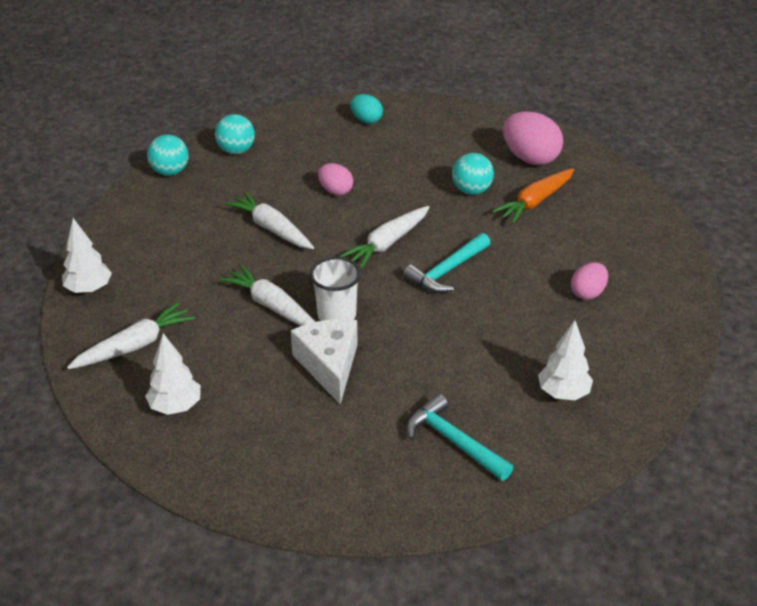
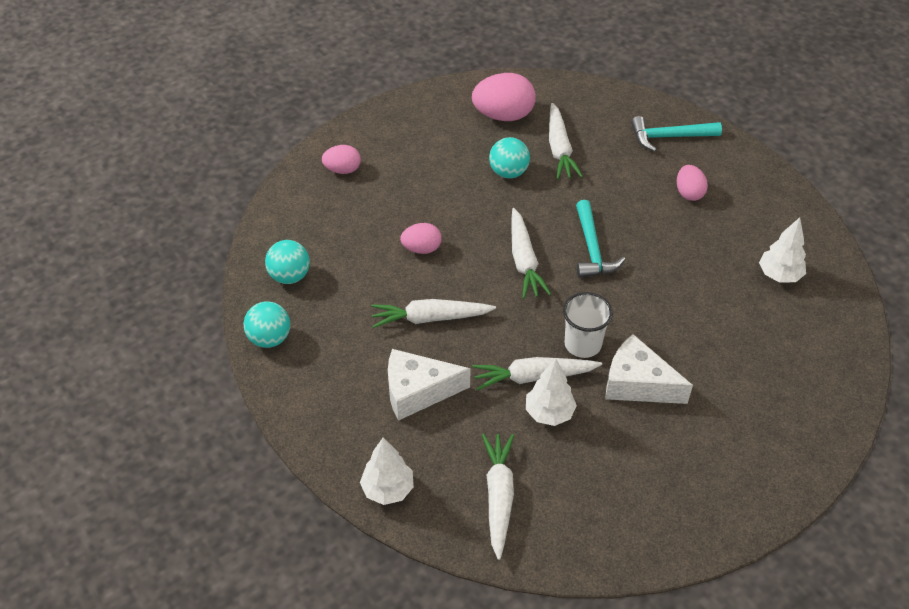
camera: 50 degrees left, 10 degrees up
(175, 406) = (602, 509): white tree -> white tree (549, 413)
(194, 258) = (417, 391): none -> white cheese
(366, 120) = (342, 170): turquoise egg -> pink egg
(453, 441) = (778, 363): turquoise hammer -> turquoise hammer (669, 137)
(535, 202) = (559, 149): orange carrot -> white carrot

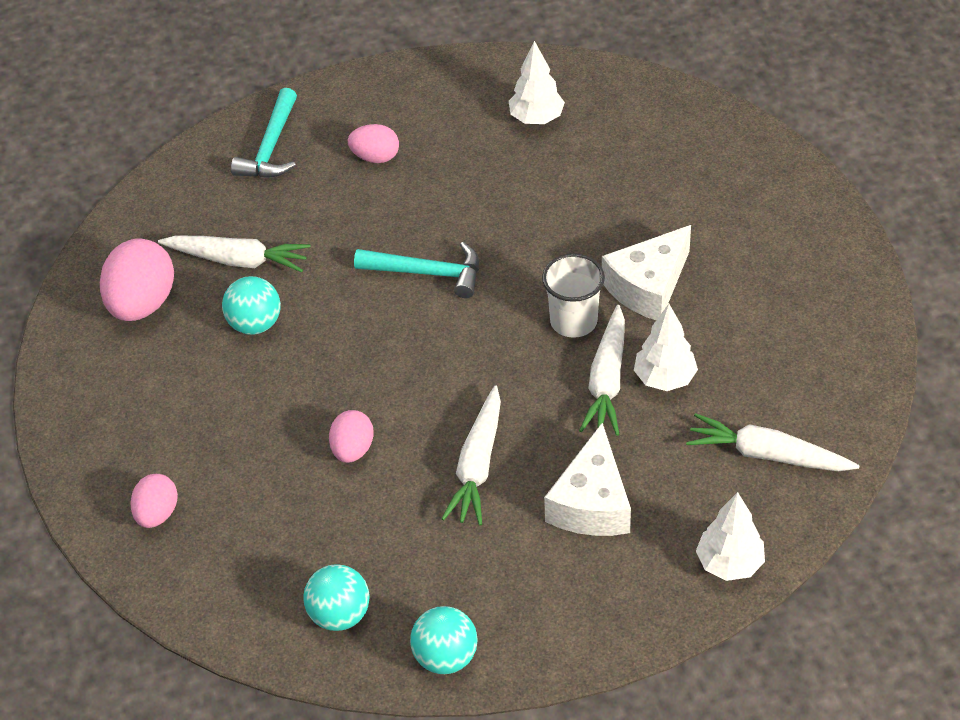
camera: 70 degrees left, 0 degrees up
(524, 260) = (419, 345): white carrot -> none

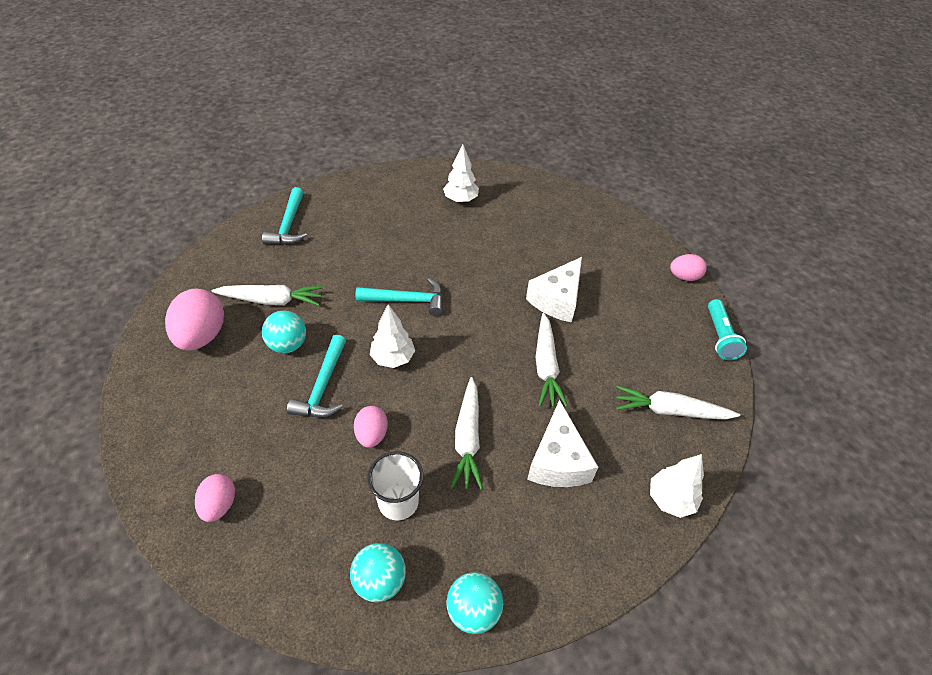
camera: 15 degrees left, 0 degrees up
(296, 383) = (323, 387): none -> turquoise hammer
(375, 157) = (360, 228): pink egg -> pink egg (684, 277)
(573, 321) = (513, 326): white cup -> white cup (398, 502)
(664, 379) = (585, 361): white tree -> white tree (393, 358)
(879, 359) = (720, 337): none -> turquoise flashlight

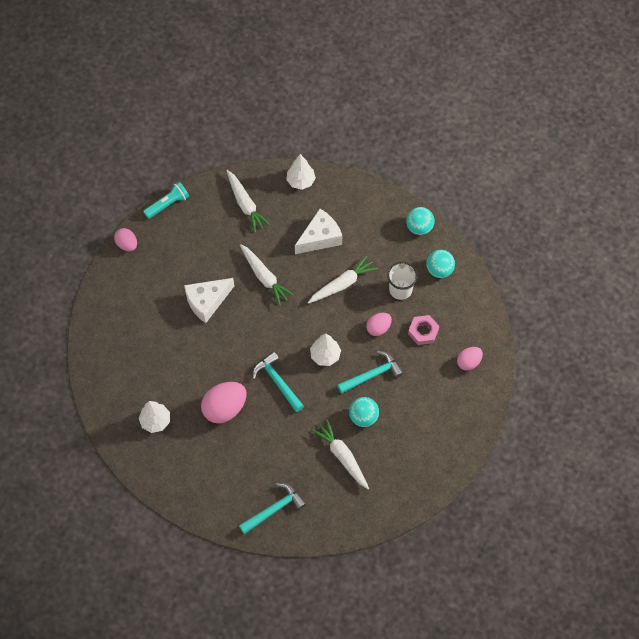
camera: 125 degrees left, 15 degrees up
(202, 336) = (398, 468): pink egg -> pink egg (225, 408)
(315, 483) = (423, 331): none -> pink nut
(546, 366) = (264, 277): white carrot -> white carrot turned 90 degrees clockwise
(557, 299) = (207, 301): white cheese -> white cheese turned 150 degrees clockwise

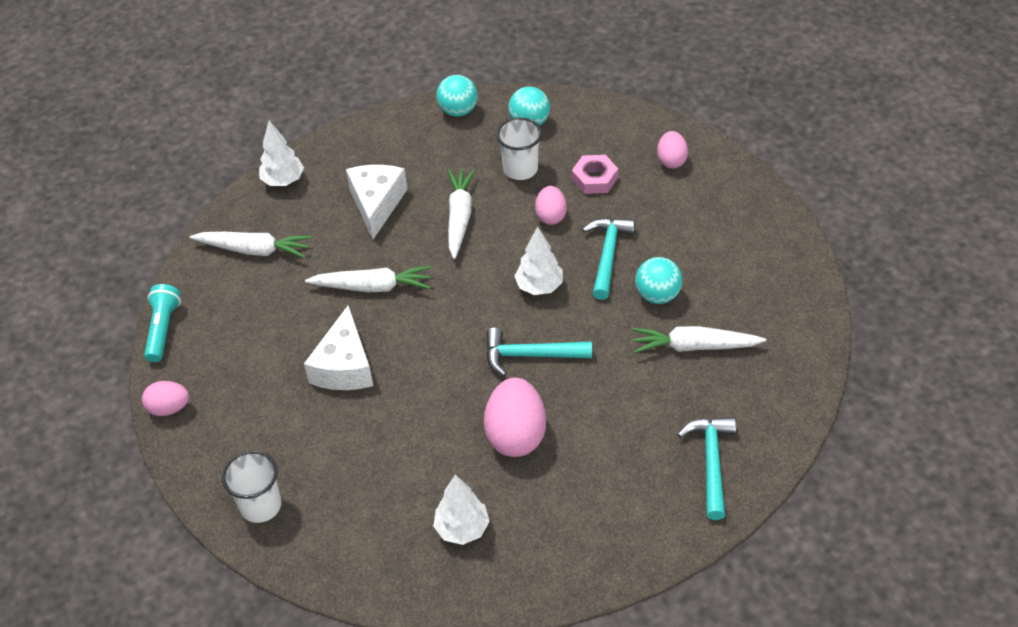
camera: 50 degrees left, 15 degrees down
(105, 325) = (260, 505): none -> white cup

